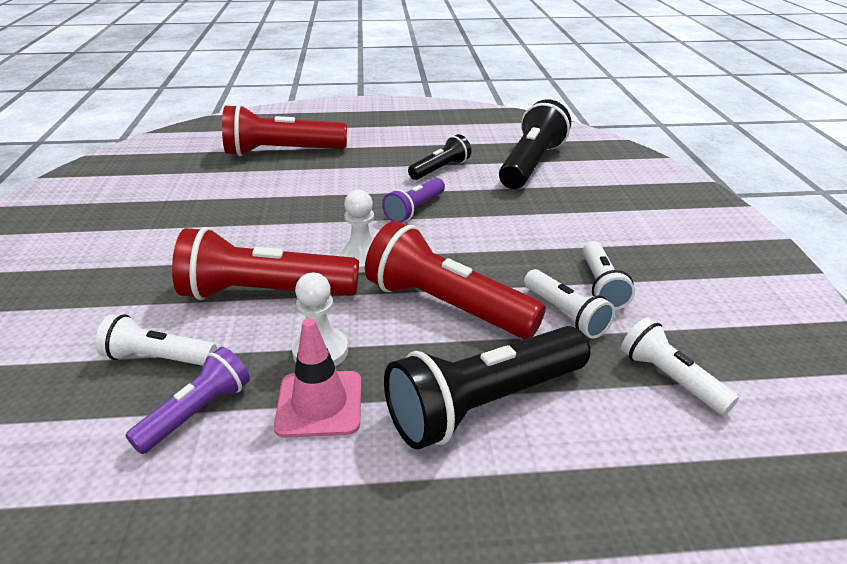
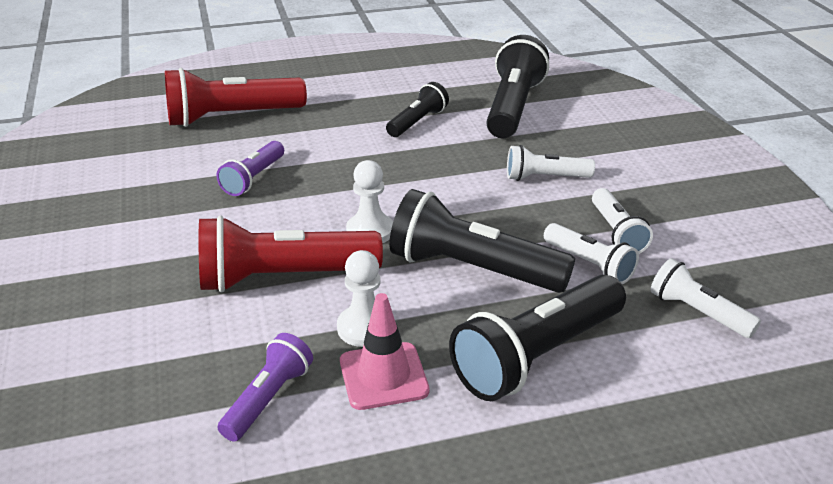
camera: 10 degrees left, 0 degrees up
(158, 358) = (203, 354): white flashlight -> white flashlight (545, 177)
(414, 210) = (406, 171): purple flashlight -> purple flashlight (253, 178)
(446, 305) = (473, 269): red flashlight -> black flashlight

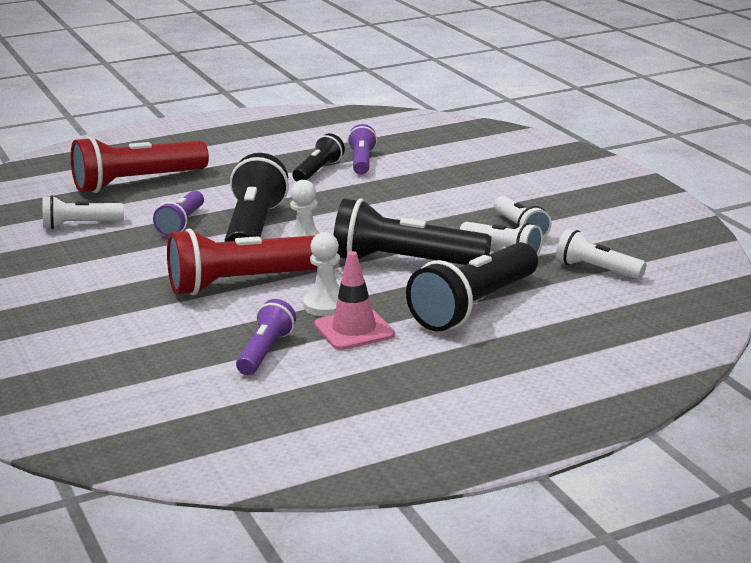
camera: 10 degrees left, 10 degrees down
(466, 114) = (362, 162): none -> purple flashlight
(513, 107) = (404, 153): black flashlight -> black flashlight (254, 229)
(545, 177) = (448, 199): white flashlight -> white flashlight (80, 225)

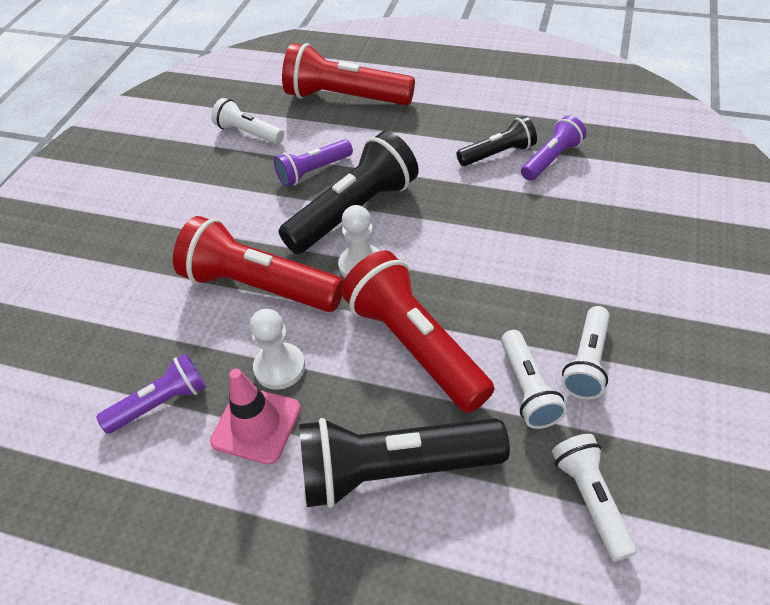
camera: 45 degrees right, 25 degrees up
(404, 262) = (415, 345): black flashlight -> red flashlight

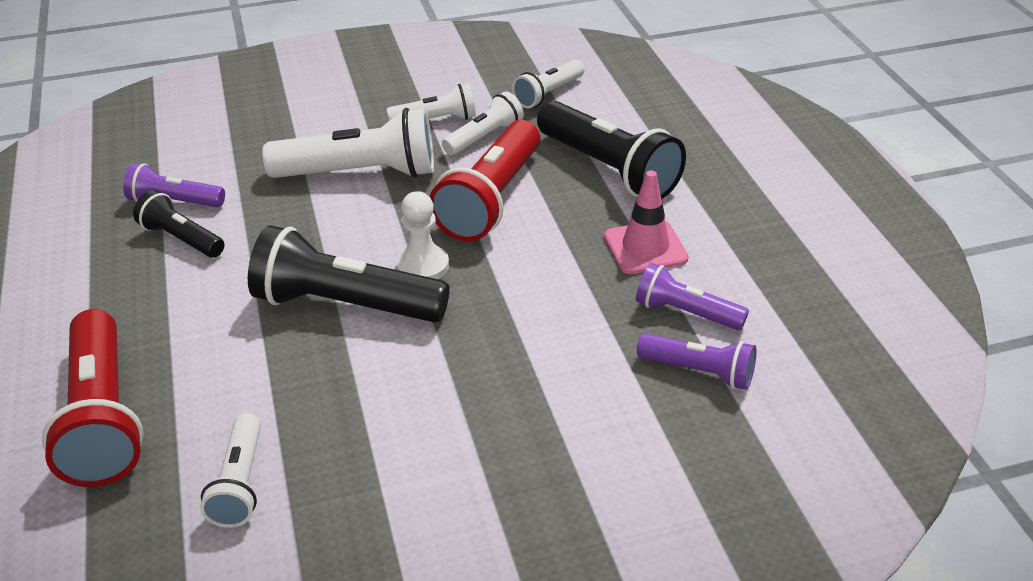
camera: 125 degrees left, 10 degrees down
(259, 286) = (505, 322): red flashlight -> none
(279, 367) = (582, 262): white pawn -> none
(313, 171) = (292, 371): purple flashlight -> purple flashlight (699, 372)
(521, 272) = (360, 173): none -> white flashlight

